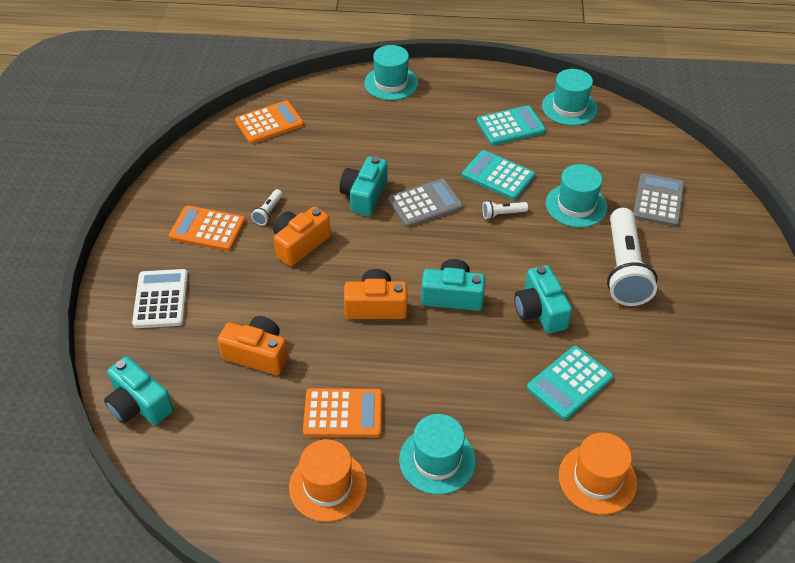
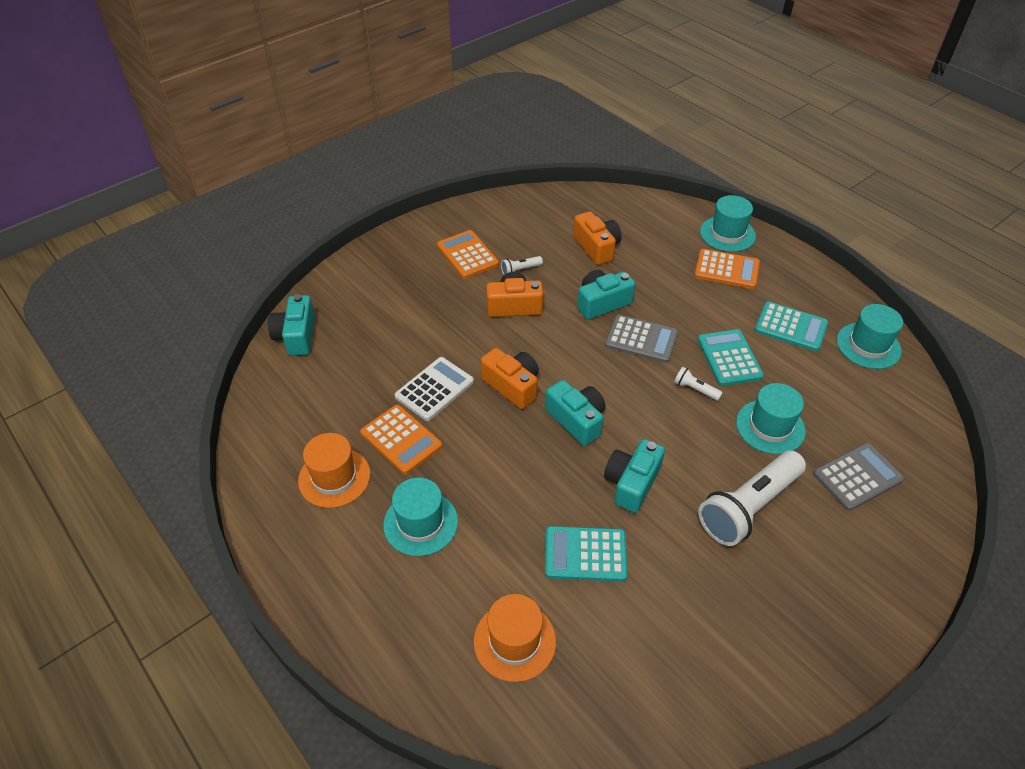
camera: 45 degrees right, 0 degrees up
(161, 299) = (386, 280): white calculator -> white calculator (434, 389)
(257, 354) = (398, 358): orange camera -> orange camera (597, 247)
(269, 123) = (596, 209): orange calculator -> orange calculator (726, 270)

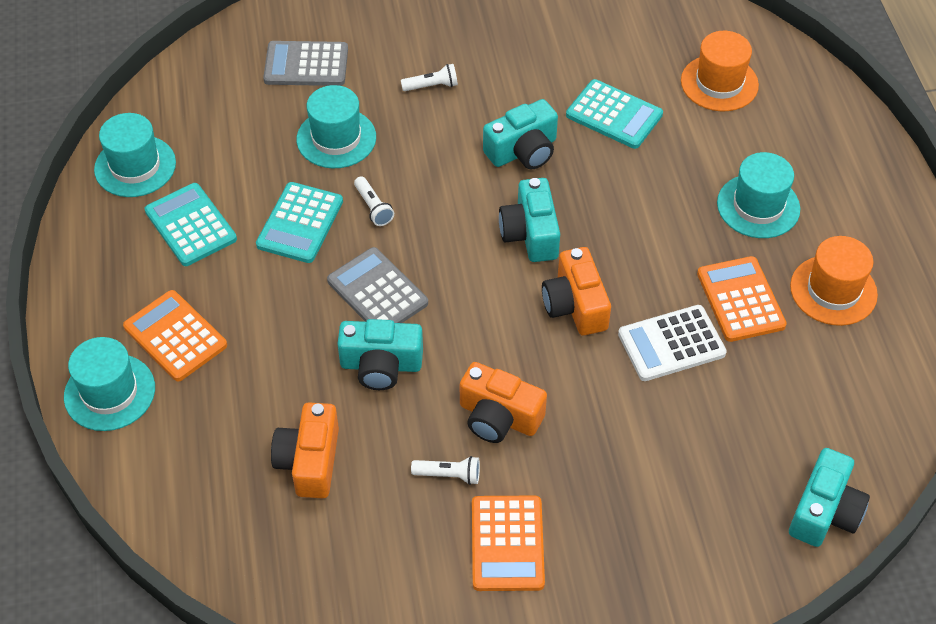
camera: 150 degrees left, 5 degrees up
(748, 507) = (432, 86): white flashlight -> white flashlight, size x0.42

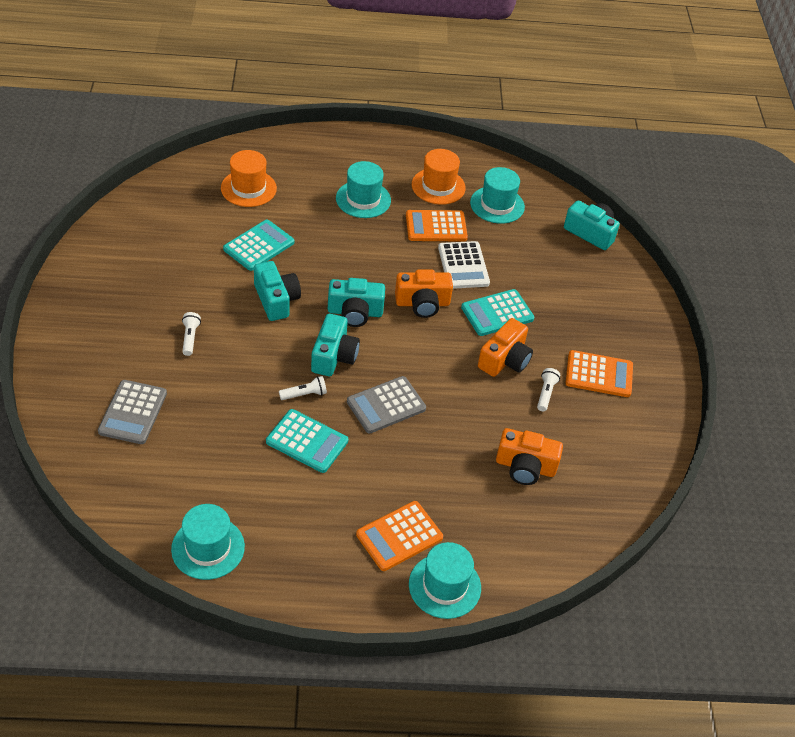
camera: 85 degrees left, 5 degrees down
(190, 225) = (288, 514): turquoise calculator -> turquoise calculator (497, 313)
(336, 138) = (225, 405): turquoise hat -> turquoise hat (497, 205)
(381, 365) = (451, 414): turquoise camera -> turquoise camera (334, 356)

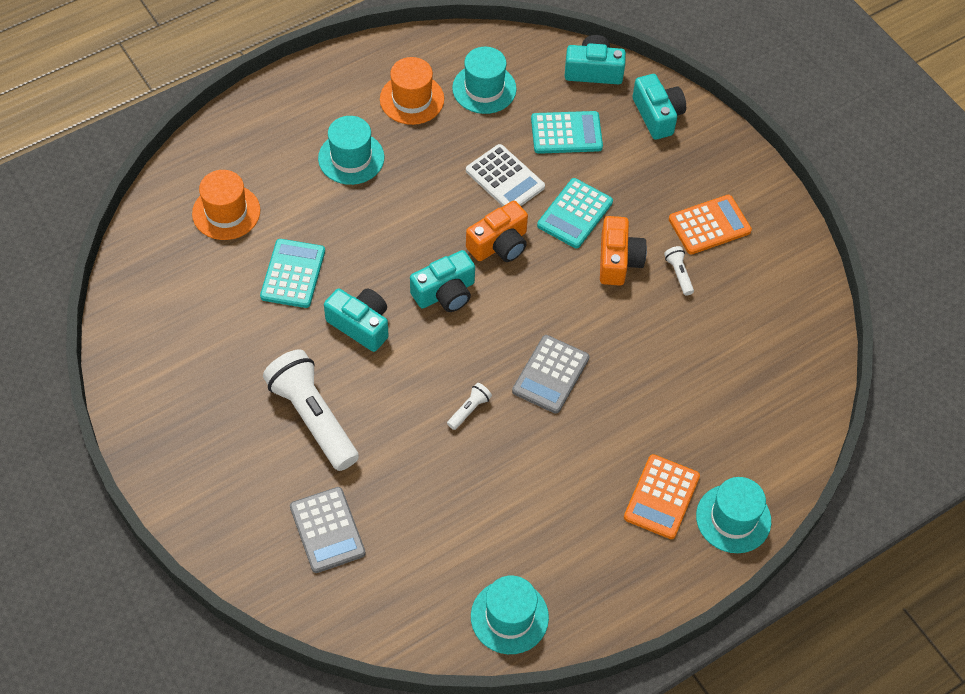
camera: 30 degrees left, 10 degrees up
(190, 338) = (313, 417): white flashlight -> white flashlight, size x2.39
(307, 441) = (510, 456): turquoise calculator -> turquoise calculator (566, 133)
(334, 356) = (463, 353): turquoise camera -> turquoise camera (657, 115)
(436, 227) = (446, 149): orange calculator -> none
(525, 467) = (715, 360): orange camera -> none

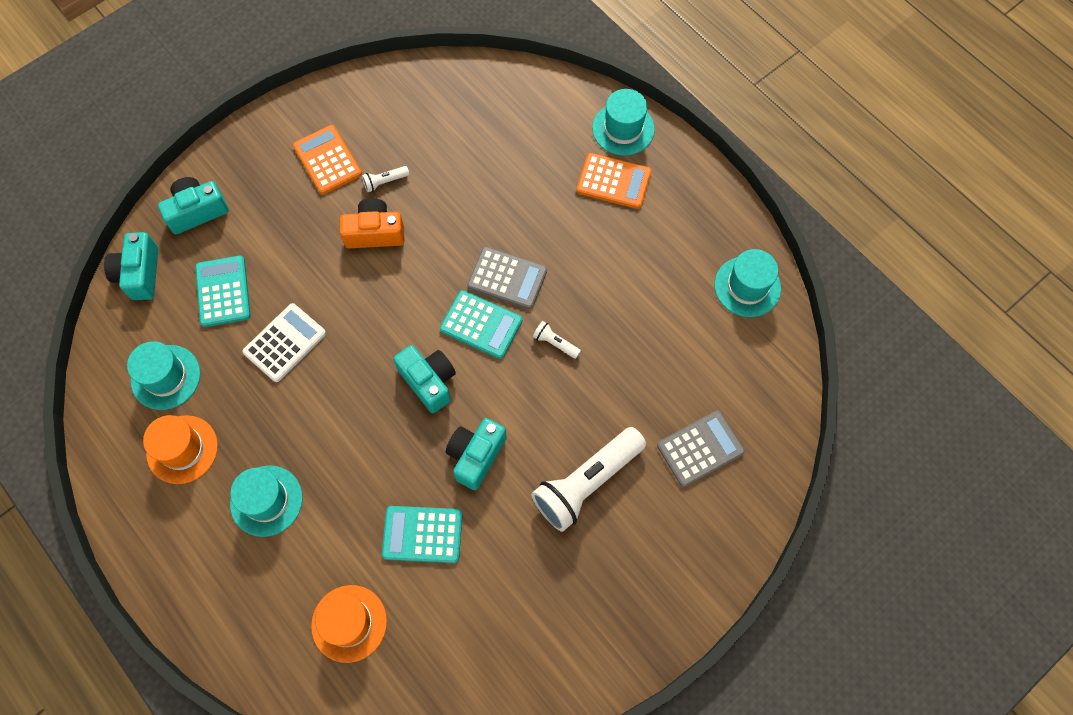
camera: 95 degrees left, 10 degrees up
(499, 244) = (366, 338): orange camera -> none
(575, 214) = (323, 274): turquoise calculator -> turquoise calculator (481, 325)

